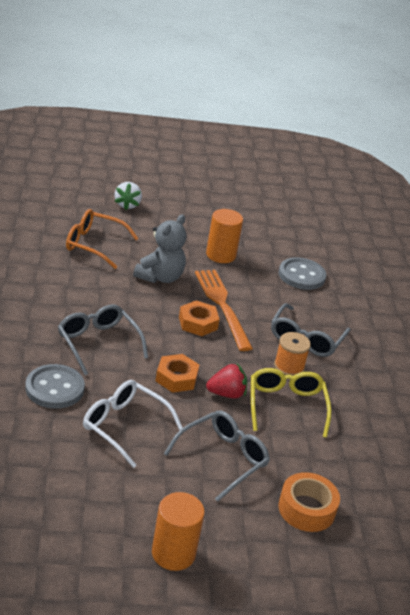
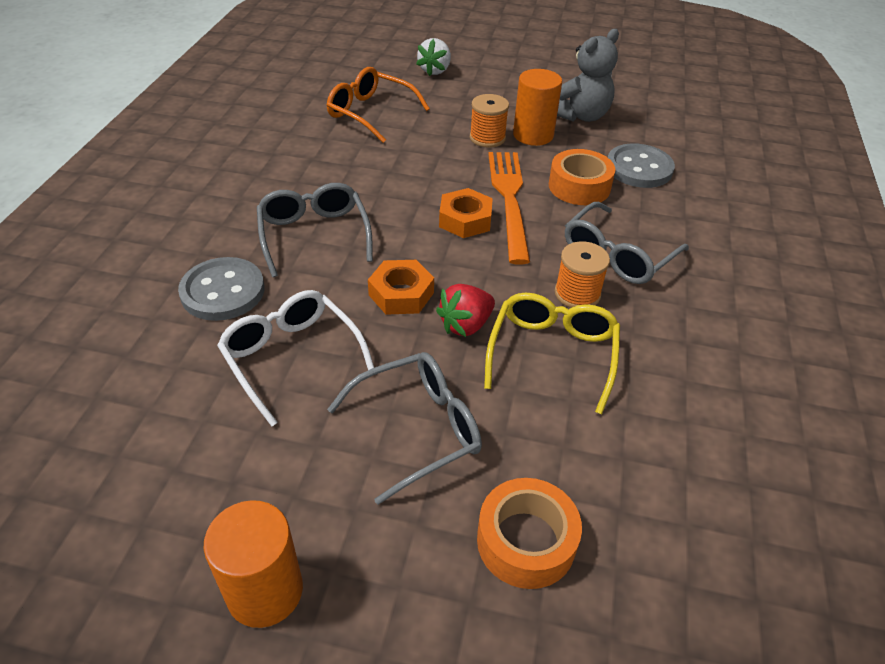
camera: 20 degrees right, 10 degrees up
(160, 277) = (438, 157): grey teddy bear -> grey teddy bear (581, 116)
(189, 259) = (487, 138): none -> orange spool
(226, 394) = (465, 325): red strawberry -> red strawberry turned 135 degrees clockwise
(266, 292) = (579, 186): none -> orange tape

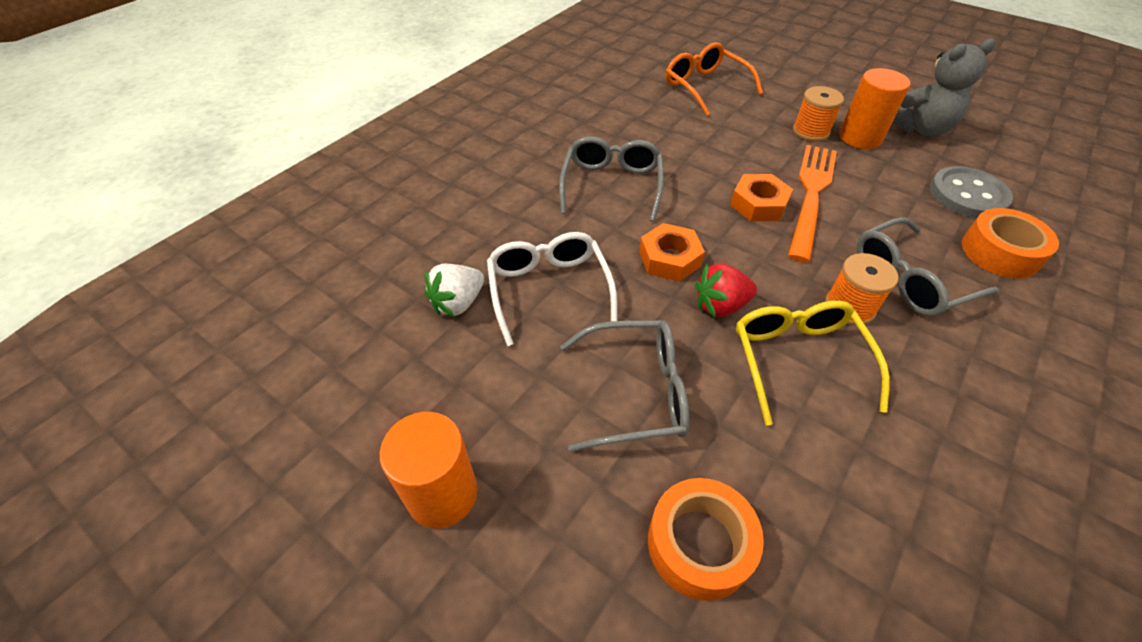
camera: 25 degrees right, 5 degrees up
(223, 291) = (515, 215): grey button -> none
(435, 70) = (782, 59): white strawberry -> white strawberry (458, 303)
(552, 355) = (799, 361): yellow glasses -> yellow glasses turned 45 degrees counterclockwise
(579, 186) = (892, 199): orange tape -> orange tape (1000, 252)

